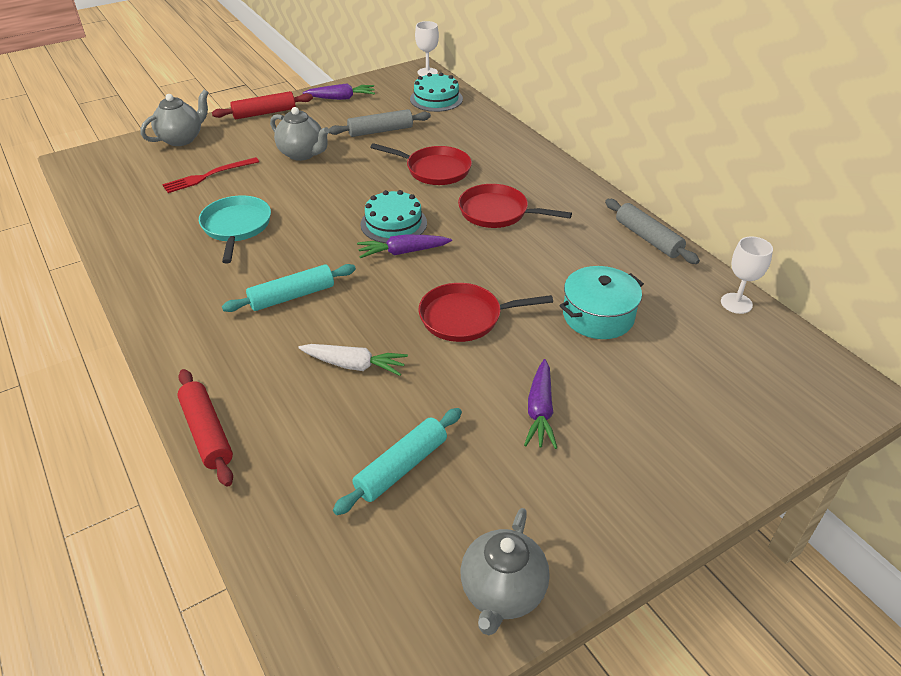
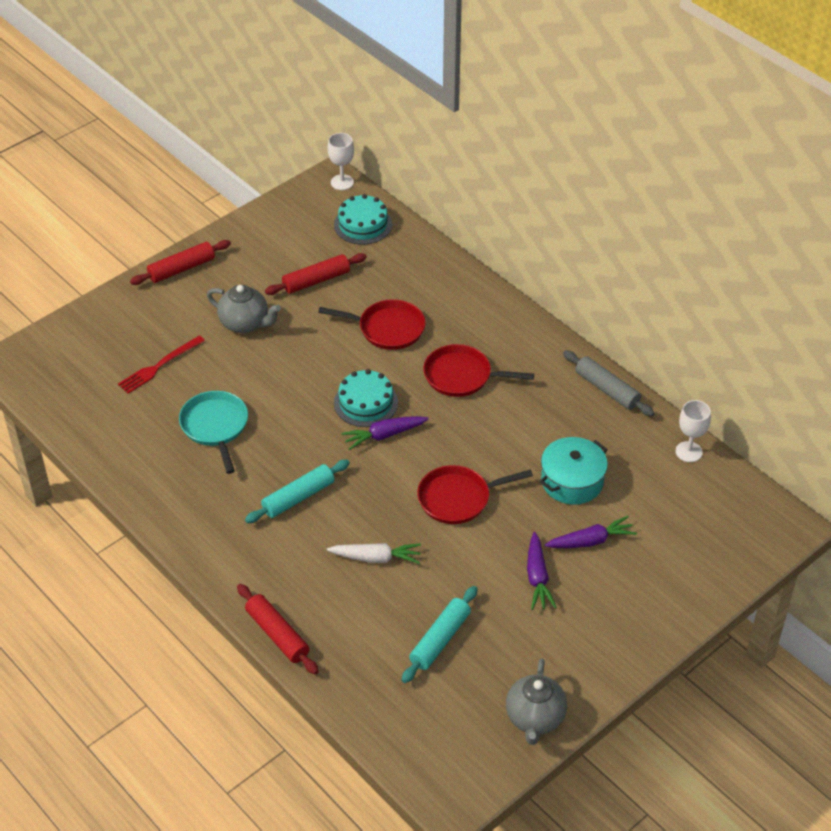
camera: 10 degrees left, 5 degrees up
(182, 139) = (108, 318): grey teapot -> none
(341, 98) = (258, 235): purple carrot -> purple carrot (591, 541)
(380, 131) = (316, 280): grey rolling pin -> red rolling pin

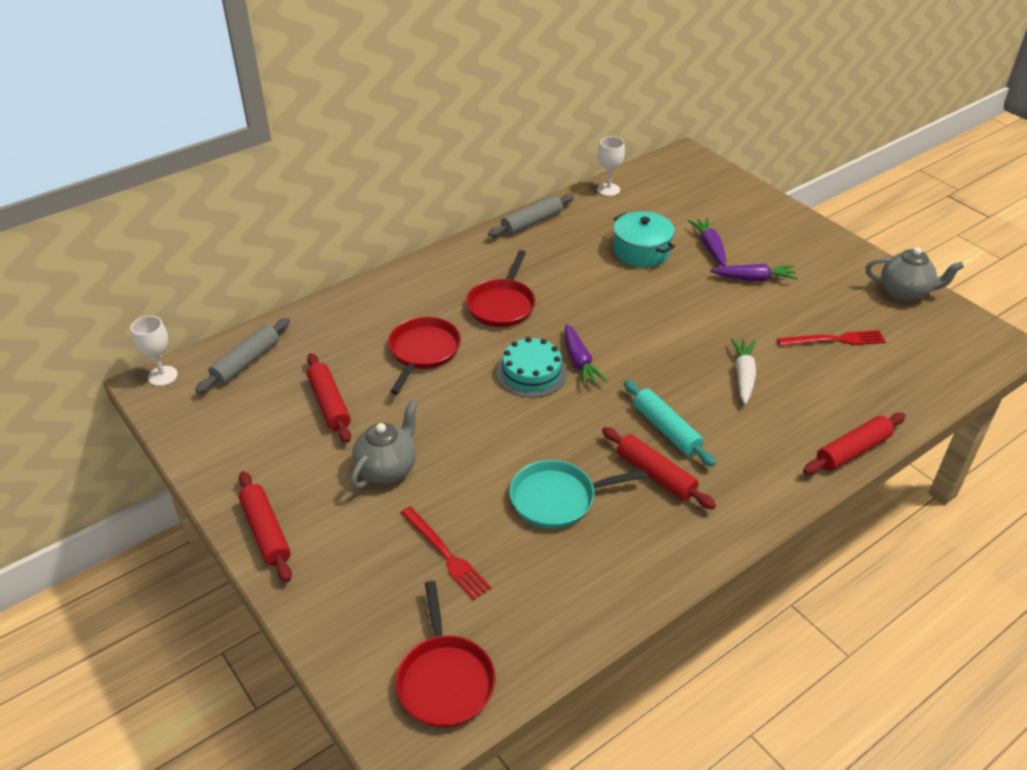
camera: 85 degrees left, 5 degrees down
(243, 489) = (655, 475): none -> red rolling pin
(363, 224) = (246, 362): turquoise cake -> grey rolling pin
(440, 640) = (835, 340): turquoise rolling pin -> red fork
(458, 498) = (664, 318): red pan -> red pan (445, 680)

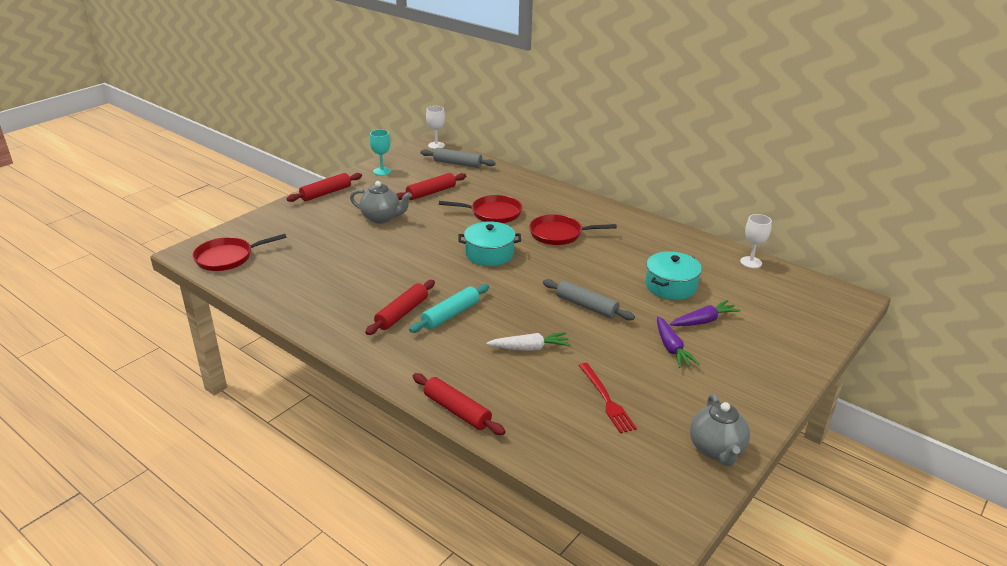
camera: 75 degrees right, 10 degrees down
(222, 452) = (382, 171): none -> turquoise goblet
(446, 555) = (316, 246): red fork -> none
(531, 373) = (489, 254): turquoise cake -> turquoise pot
(532, 222) = (671, 233): grey rolling pin -> grey rolling pin (586, 306)
(557, 498) = (370, 277): turquoise pan -> none
(579, 362) = (510, 271): purple carrot -> none

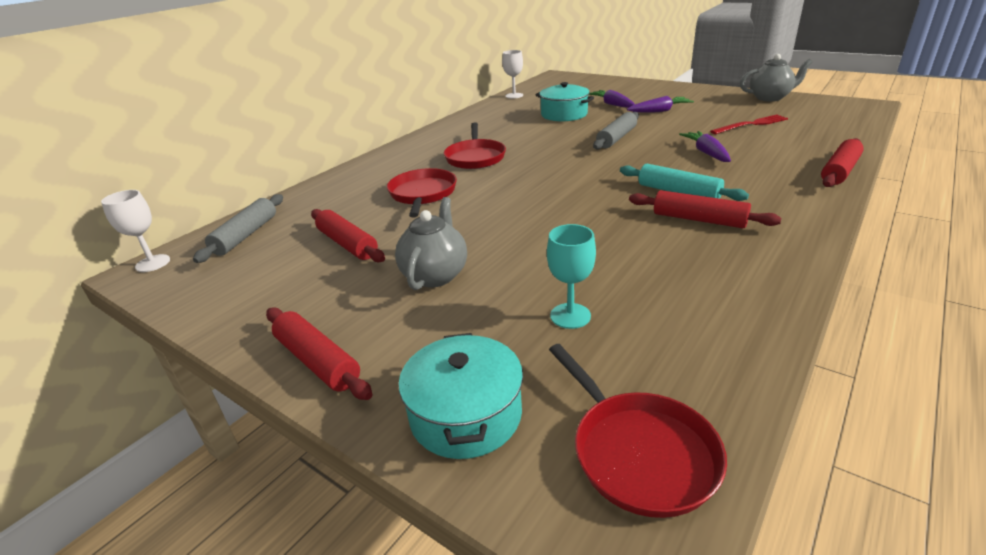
camera: 90 degrees left, 0 degrees up
(382, 171) = (238, 305): turquoise goblet -> turquoise goblet (570, 316)
(489, 254) = (531, 186): turquoise pot -> turquoise pot (466, 415)
(529, 348) = (706, 153): white carrot -> purple carrot

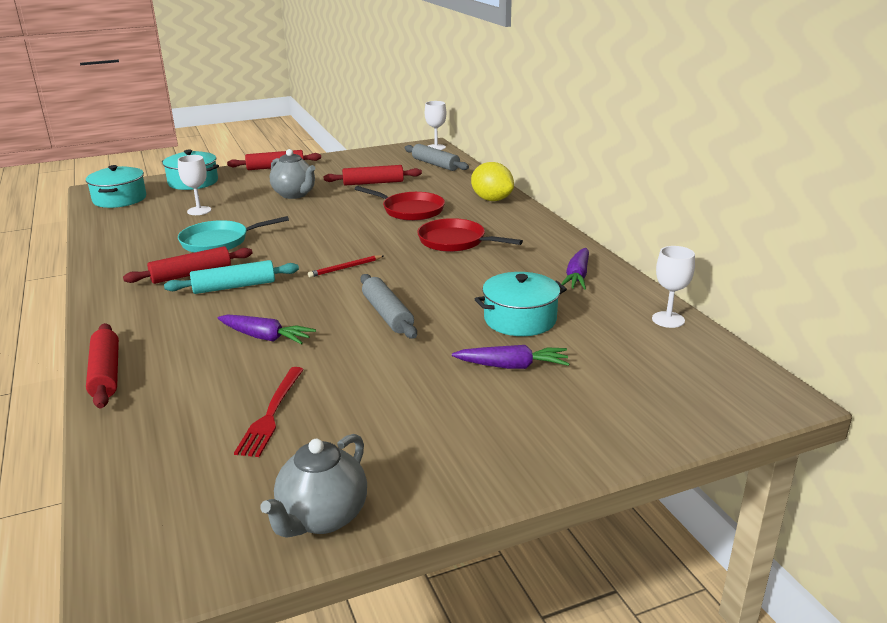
camera: 120 degrees right, 5 degrees down
(360, 174) = (492, 199): none -> yellow lemon
(570, 316) = (199, 211): turquoise goblet -> white goblet
(578, 171) = (345, 268): none -> red pencil
(624, 246) = (219, 242): none -> turquoise pan
(639, 452) = (119, 199): red pan -> turquoise pot
(660, 111) = (428, 384): purple carrot -> purple carrot (577, 276)

